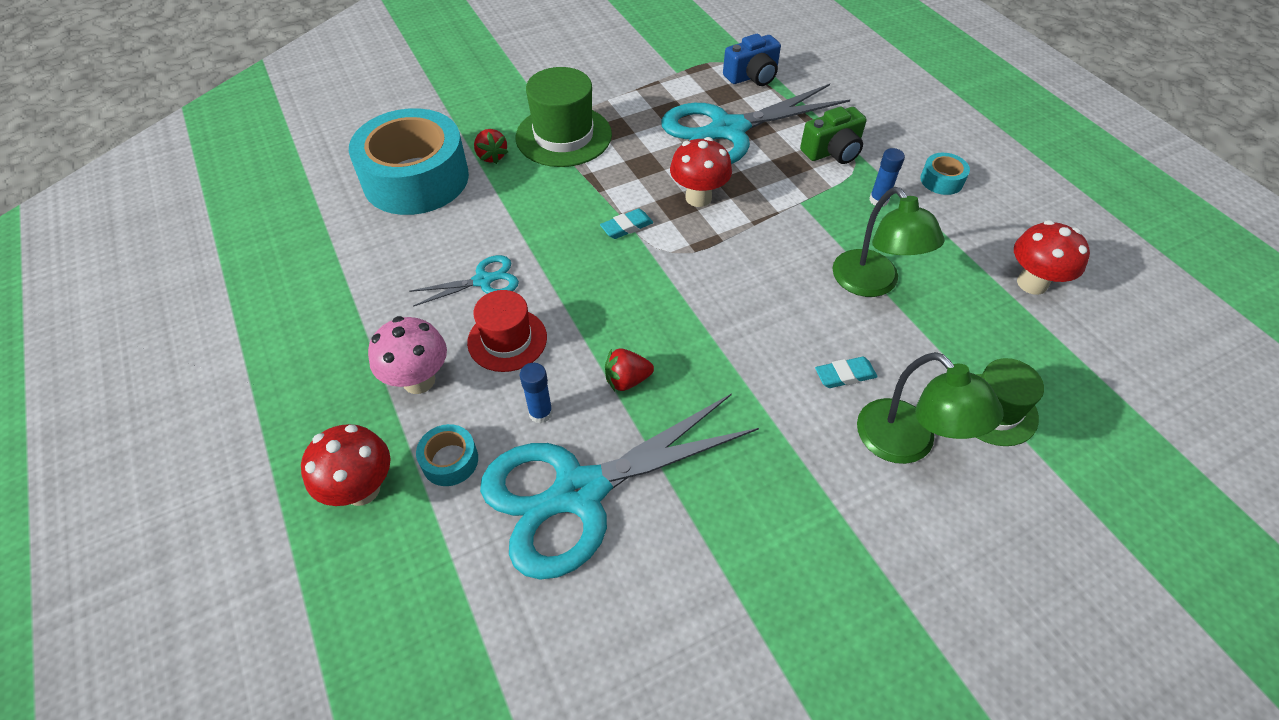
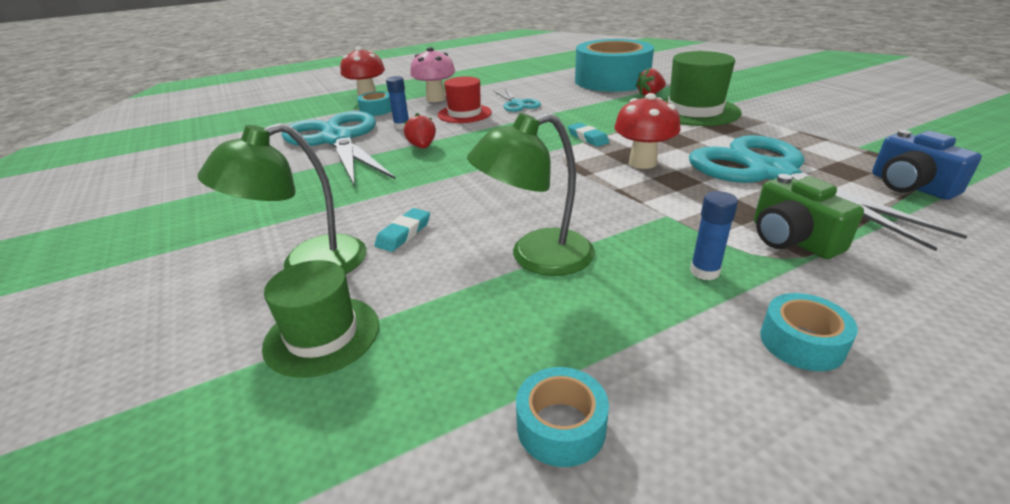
camera: 90 degrees right, 20 degrees down
(845, 375) = (404, 233): turquoise eraser -> turquoise eraser turned 45 degrees clockwise
(1032, 283) = (561, 427): red mushroom -> turquoise tape

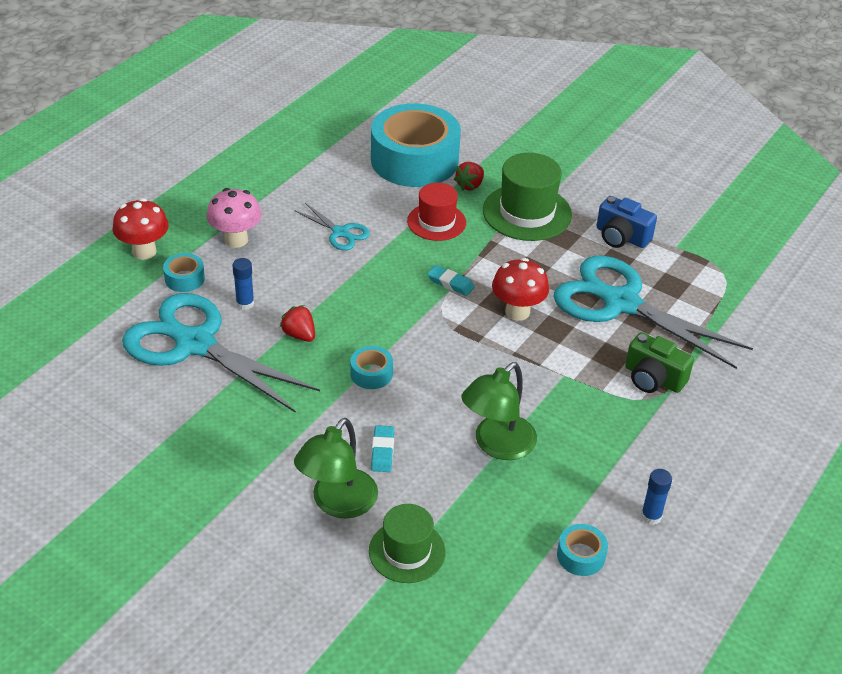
camera: 30 degrees left, 10 degrees up
(464, 114) = (296, 265): red hat -> red hat (436, 222)
(704, 272) = (610, 425): blue glue stick -> blue glue stick (651, 516)
(801, 342) = (677, 464): turquoise tape -> turquoise tape (371, 373)
(910, 186) = (717, 295): blue camera -> blue camera (621, 237)

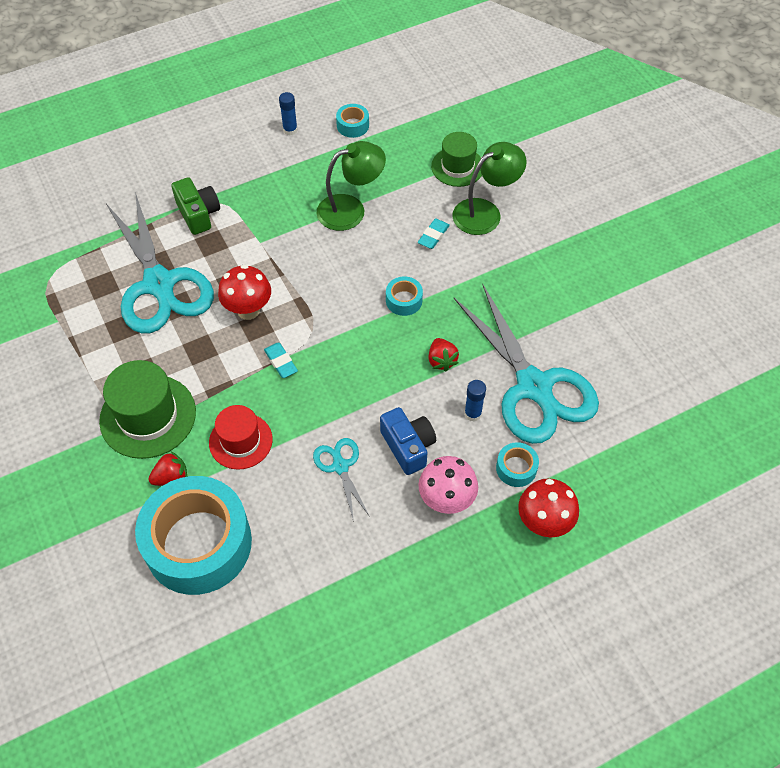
camera: 150 degrees left, 15 degrees up
(621, 237) = (91, 351): blue camera -> blue camera (408, 446)

